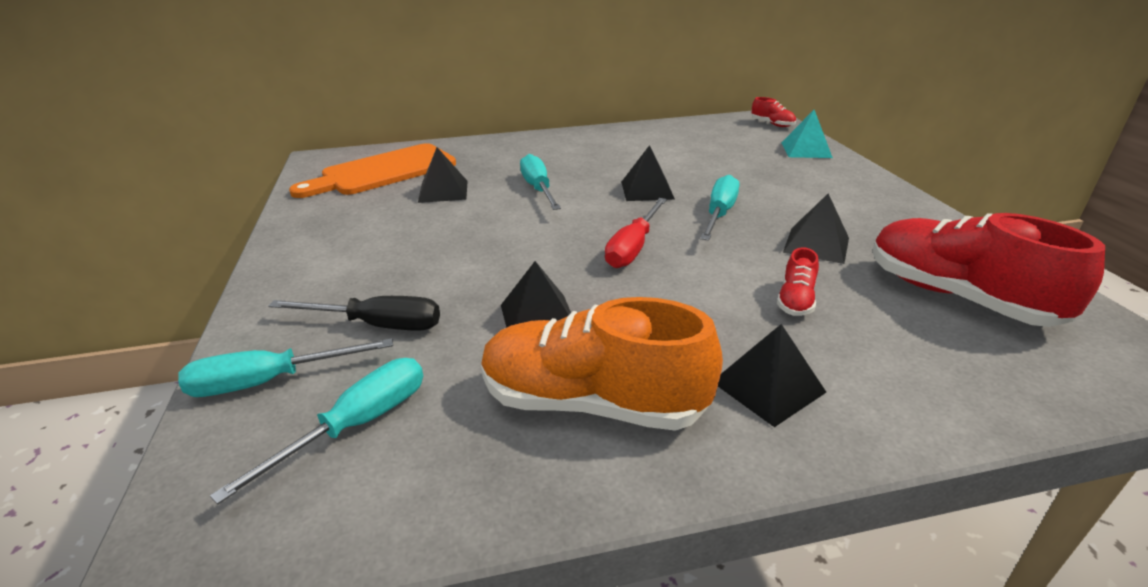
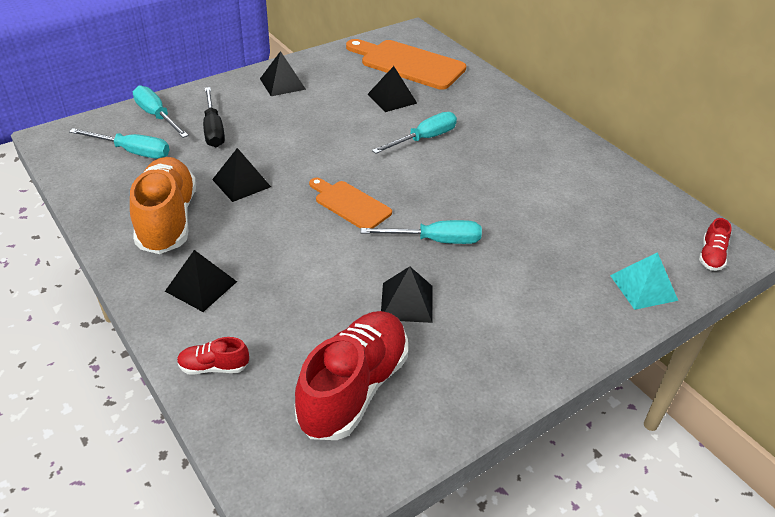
camera: 65 degrees right, 10 degrees up
(633, 248) = (350, 204): red screwdriver -> orange cutting board
(647, 190) = (459, 194): black pyramid -> black pyramid (282, 84)
(795, 300) = (308, 293): red shoe -> red shoe (214, 367)

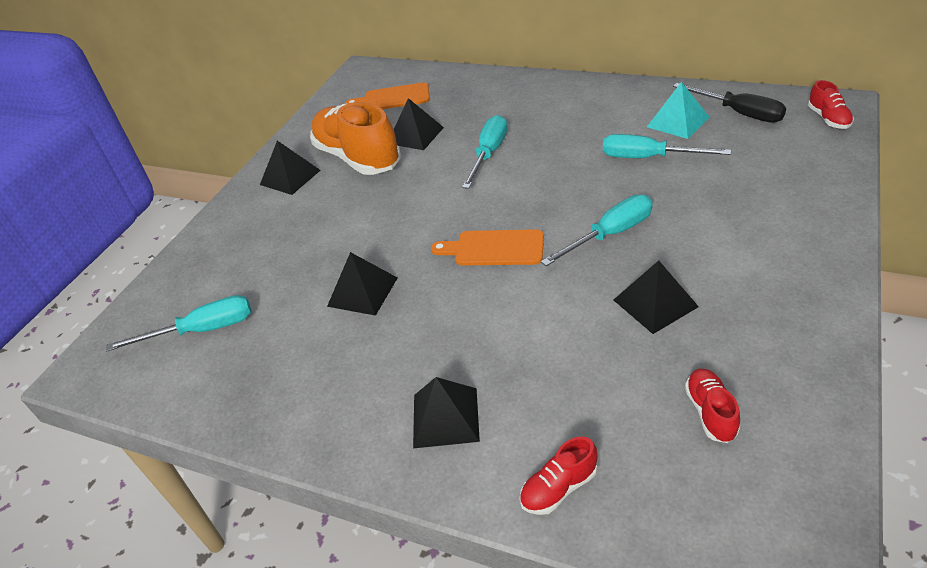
camera: 25 degrees left, 0 degrees up
(157, 116) = (187, 279): turquoise screwdriver -> turquoise screwdriver (648, 158)
(167, 220) = (328, 375): orange shoe -> orange shoe (358, 158)
(213, 129) = (269, 258): black screwdriver -> black screwdriver (739, 113)
(353, 388) = (710, 412): red shoe -> red shoe, size x0.44
(408, 64) = (393, 98): orange cutting board -> orange cutting board, size x0.59
(643, 287) = (815, 172): turquoise pyramid -> turquoise pyramid (678, 122)

